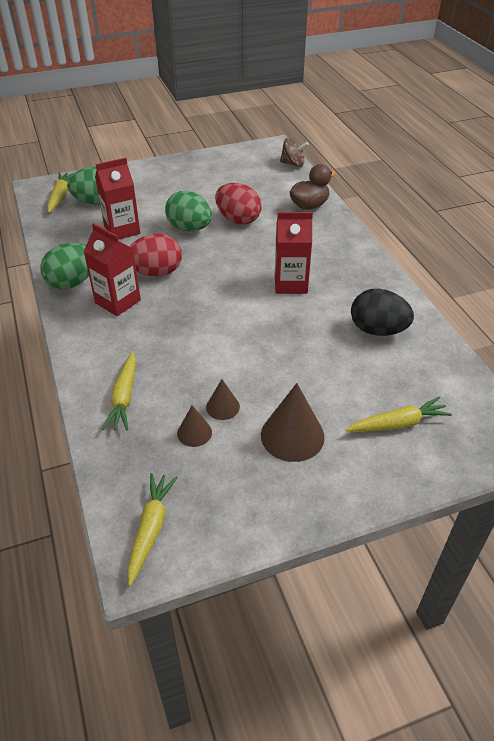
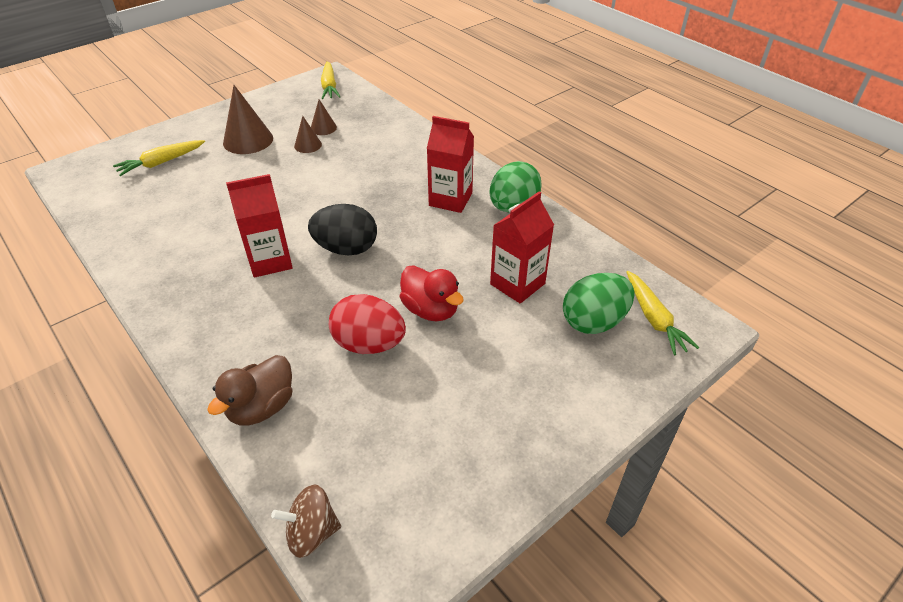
camera: 160 degrees right, 0 degrees up
(124, 397) = (389, 135): yellow carrot -> none
(156, 272) = (433, 238): red egg -> none
(189, 228) = (430, 310): green egg -> red duck
(377, 330) = (168, 231): black egg -> black egg (346, 249)

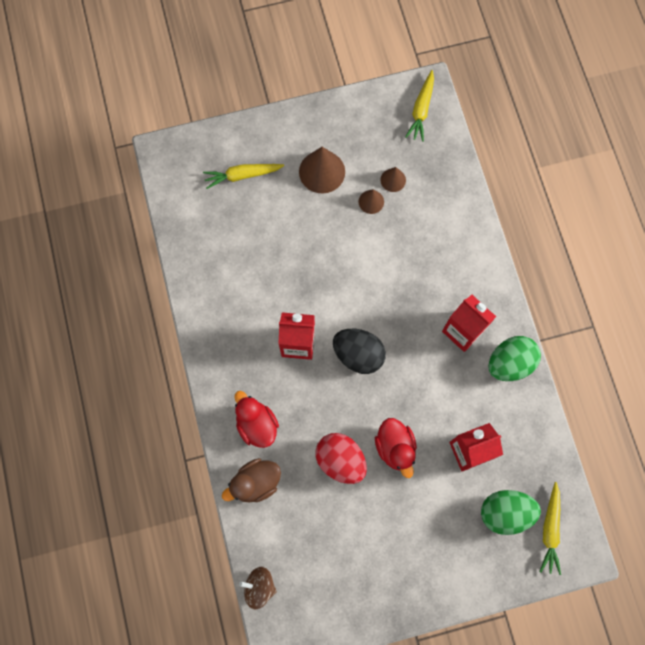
camera: 25 degrees right, 30 degrees up
(243, 347) = (256, 424): none -> red duck

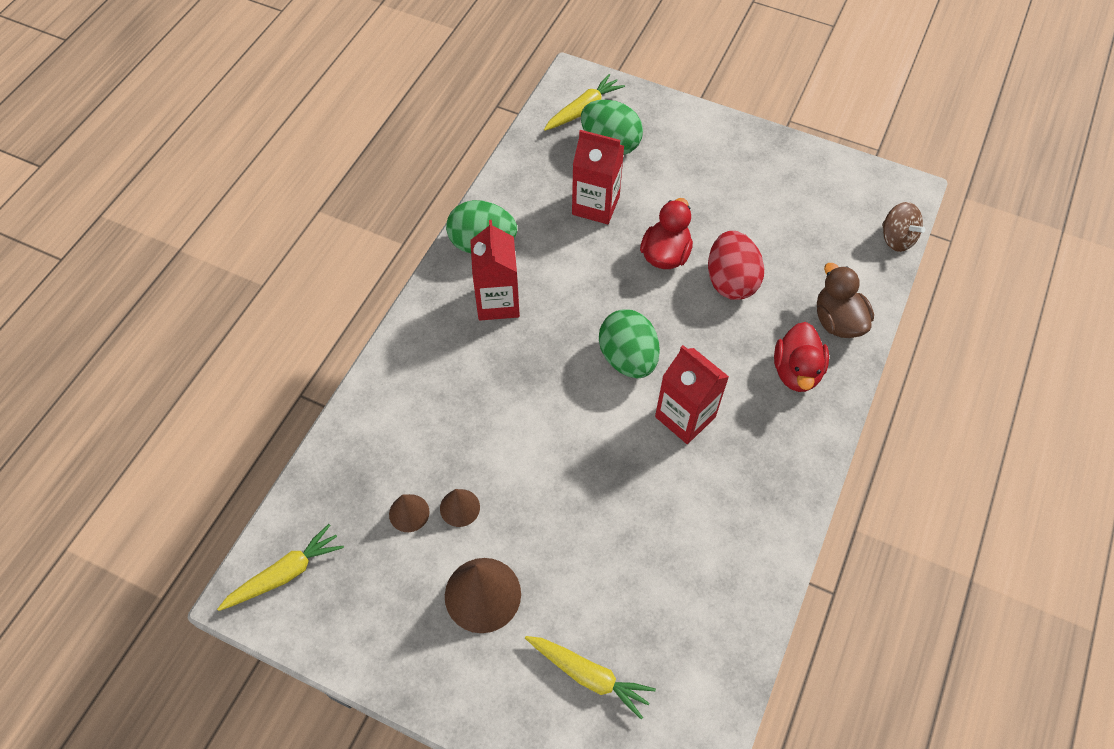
camera: 140 degrees left, 15 degrees down
(256, 483) = (837, 321): brown duck -> brown duck turned 120 degrees counterclockwise
(358, 355) = (628, 358): black egg -> green egg

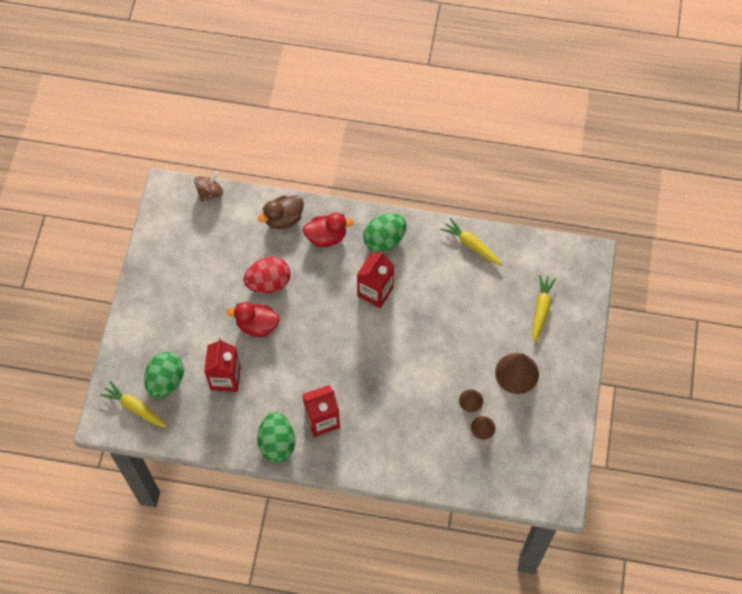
camera: 105 degrees left, 5 degrees up
(285, 573) = (540, 483): yellow carrot -> yellow carrot (471, 245)
(628, 358) = (343, 331): green egg -> green egg (384, 240)

